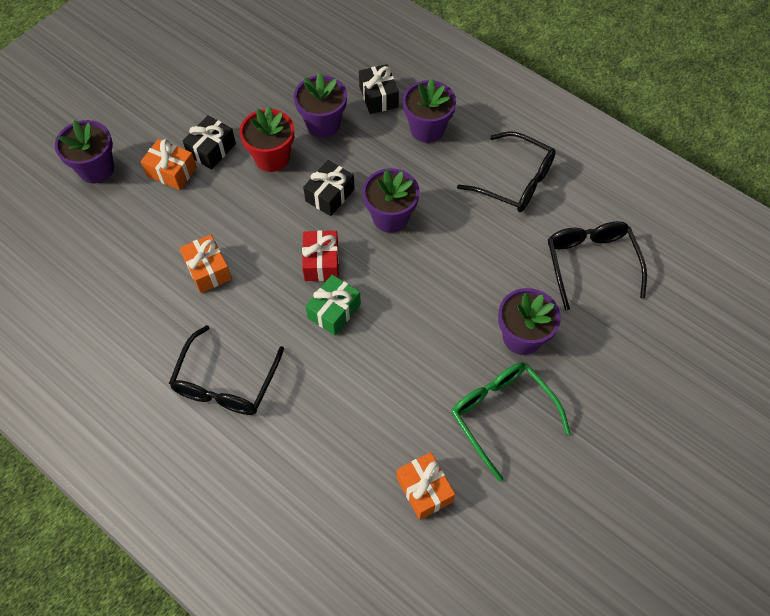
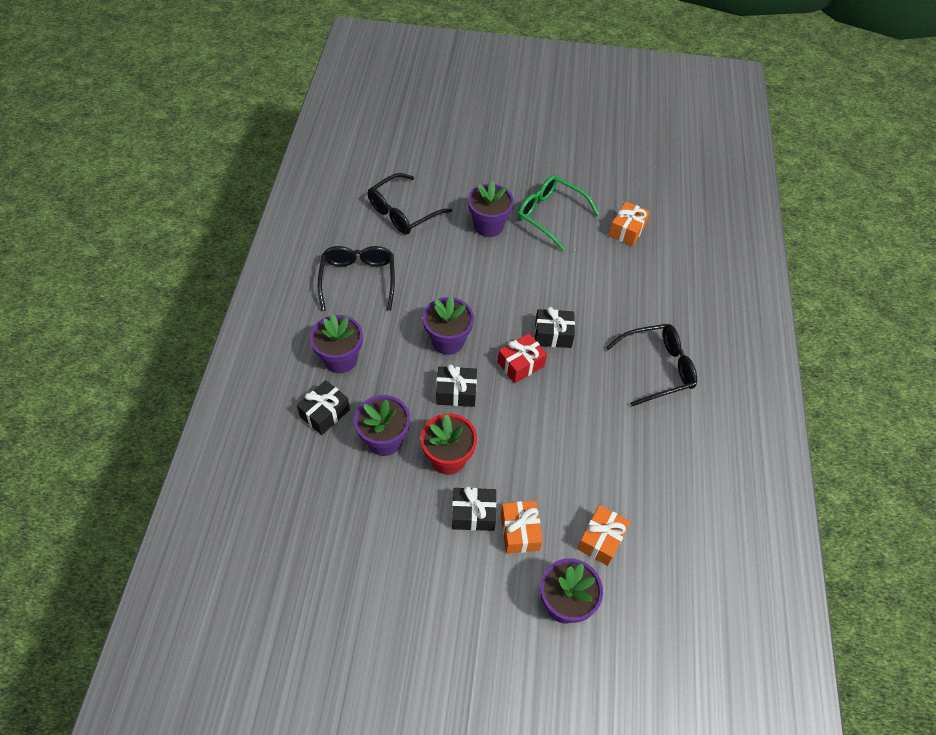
camera: 125 degrees left, 5 degrees down
(208, 270) = (586, 436): orange gift -> orange gift (601, 540)
(334, 311) = (553, 335): green gift -> black gift
(501, 415) = (550, 215): green glasses -> green glasses turned 105 degrees clockwise

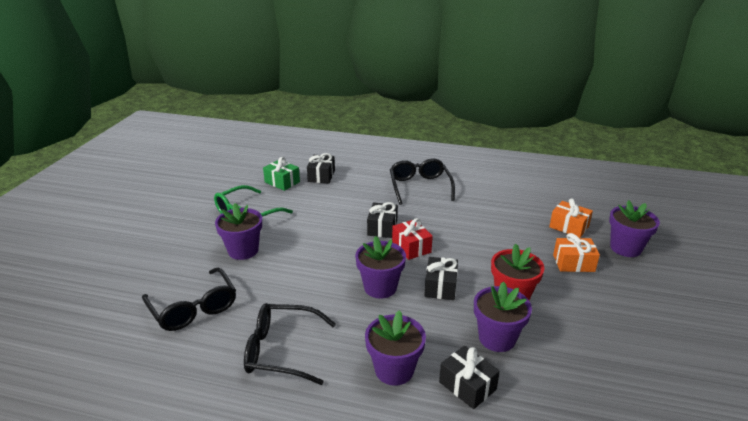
camera: 80 degrees left, 25 degrees down
(473, 514) = (564, 286): black gift -> black gift (321, 176)
(627, 231) = (282, 182): orange gift -> green gift

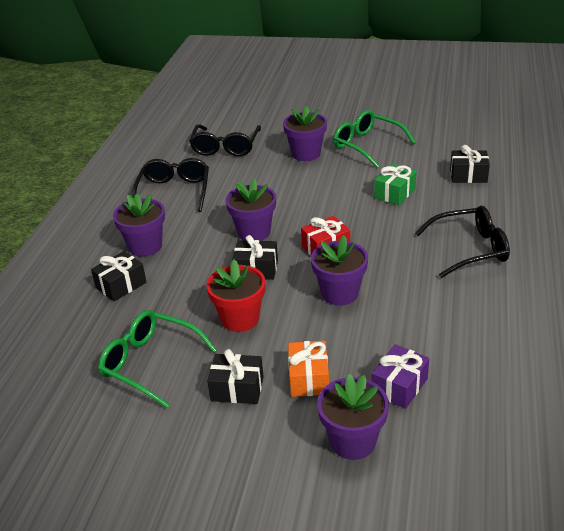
camera: 90 degrees right, 5 degrees up
(193, 308) = (225, 147): black glasses -> black glasses turned 45 degrees counterclockwise
(282, 182) = (443, 153): green gift -> green gift (395, 193)
(382, 228) = (361, 226): black gift -> black gift (237, 389)
(497, 338) = (176, 305): purple flower pot -> purple flower pot (340, 293)
(569, 227) = (399, 386): orange gift -> purple gift
(582, 352) = (150, 363): none -> green glasses

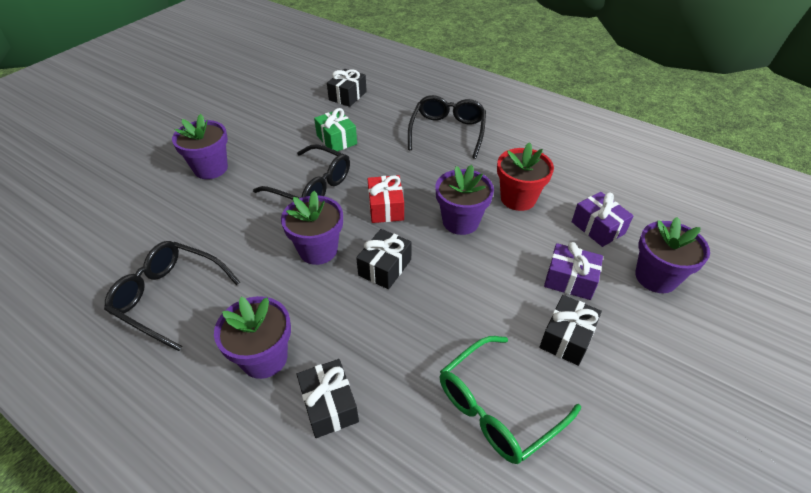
camera: 70 degrees left, 10 degrees up
(225, 147) = (122, 223): black glasses -> black glasses (312, 187)
(240, 319) = (460, 304): red flower pot -> red flower pot (518, 198)
(309, 378) = (569, 280): orange gift -> purple gift
(367, 145) = (241, 127): green glasses -> none

